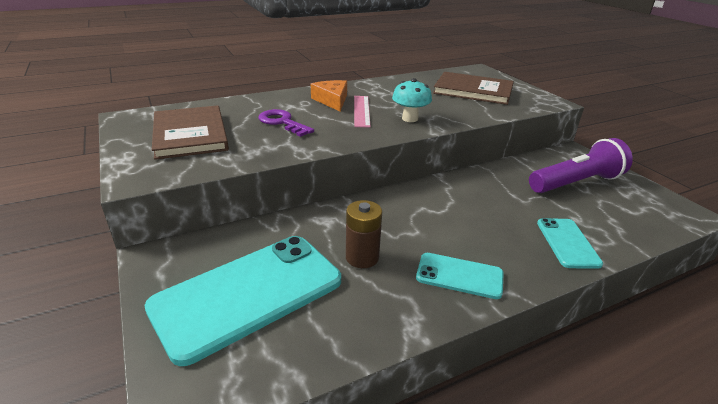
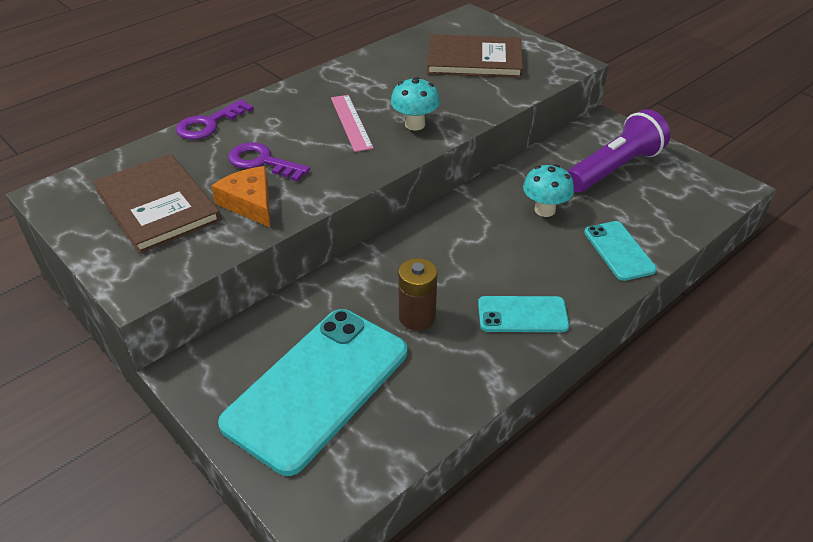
camera: 15 degrees left, 10 degrees up
(259, 98) = (209, 124): none -> purple key
(332, 100) = (306, 111): orange cheese -> orange cheese (249, 203)
(505, 201) = (544, 210): none -> turquoise mushroom

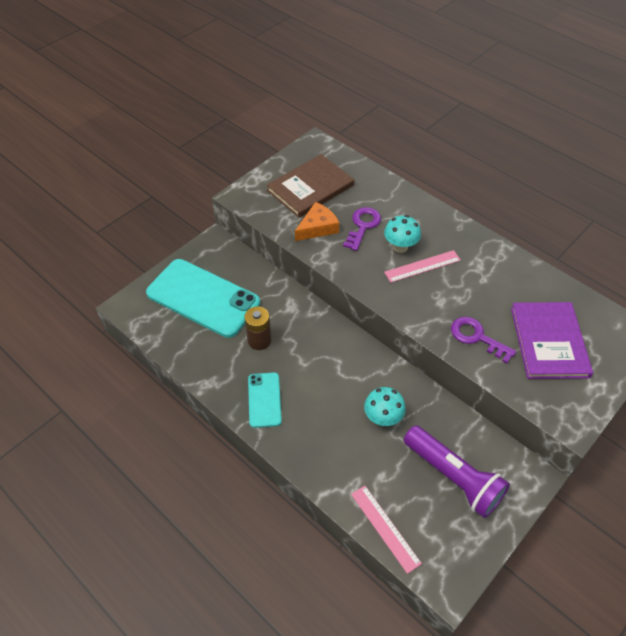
camera: 85 degrees right, 10 degrees up
(209, 124) = (402, 192): purple key -> purple key (477, 337)
(415, 124) = (428, 305): turquoise mushroom -> turquoise mushroom (400, 247)
(474, 60) = (548, 342): brown book -> purple book
(619, 251) = (339, 469): turquoise phone -> none
(685, 221) = (385, 528): none -> pink ruler

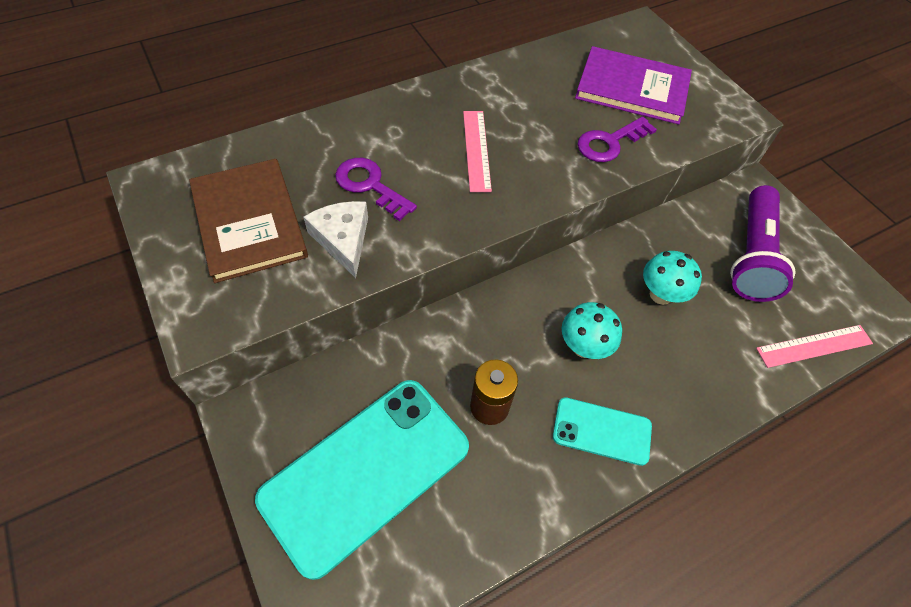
camera: 75 degrees left, 5 degrees up
(317, 227) = (343, 240): orange cheese -> white cheese
(400, 247) = (431, 159): turquoise mushroom -> turquoise mushroom (584, 347)
(453, 477) = (751, 255): purple flashlight -> purple flashlight turned 135 degrees clockwise

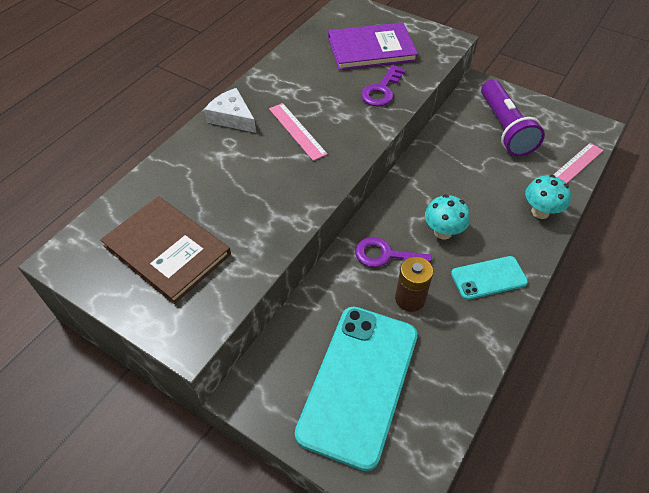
camera: 25 degrees left, 5 degrees down
(343, 240) = (247, 231): white cheese -> white cheese (232, 117)
(370, 185) = (239, 186): purple key -> purple key (386, 255)
(660, 294) = (467, 177): turquoise mushroom -> turquoise mushroom (540, 212)

